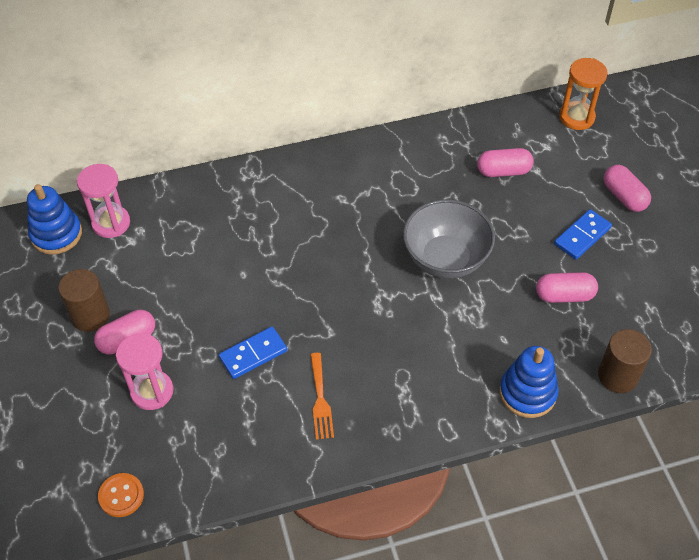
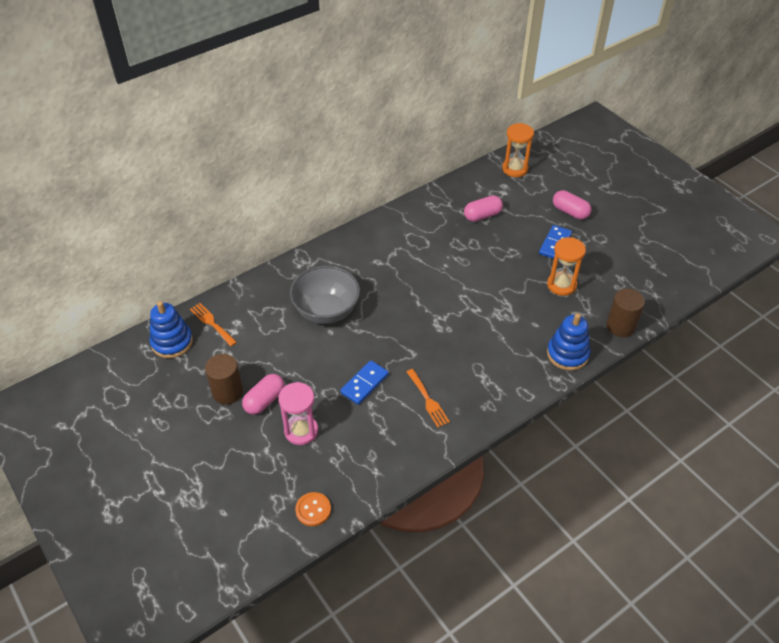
camera: 20 degrees left, 5 degrees down
(111, 223) = (212, 323): pink hourglass -> orange fork
(446, 259) = (470, 282): grey bowl -> grey bowl (326, 311)
(564, 295) = (561, 285): pink capsule -> orange hourglass

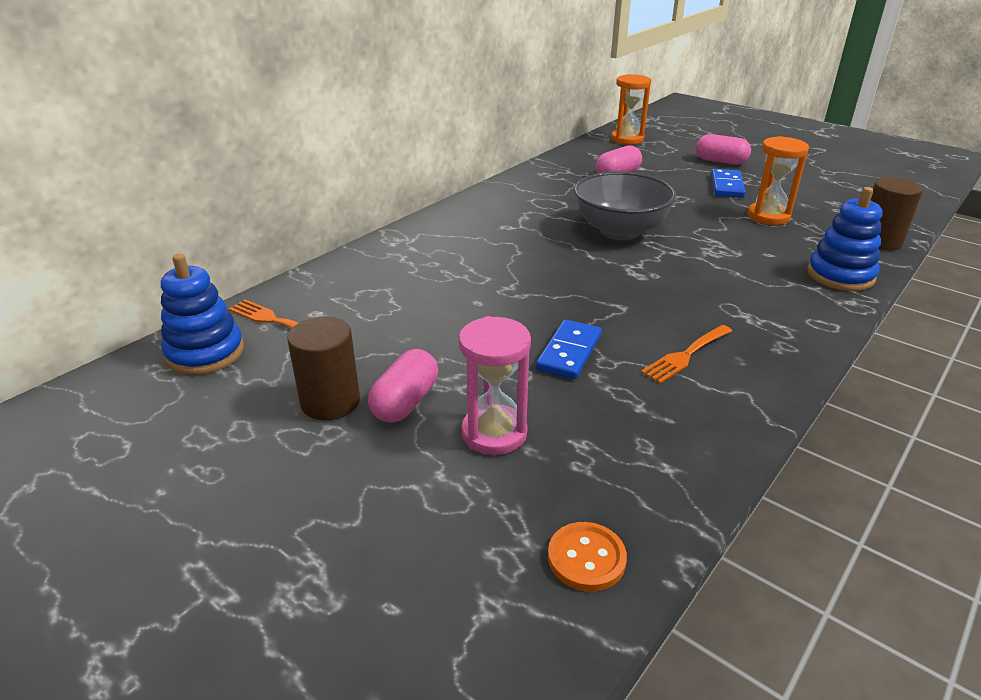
camera: 15 degrees left, 15 degrees down
(326, 311) = (459, 281): grey bowl -> grey bowl (620, 231)
(428, 400) = (685, 355): orange fork -> orange fork turned 90 degrees clockwise

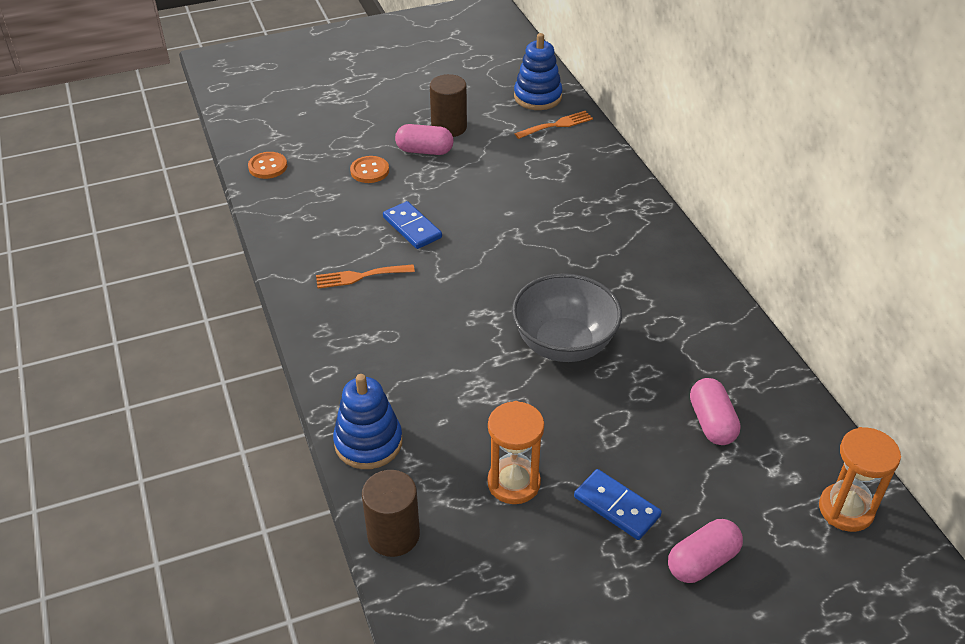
camera: 120 degrees right, 10 degrees up
(405, 402) = (424, 151): pink capsule -> pink capsule turned 45 degrees counterclockwise
(494, 433) = (369, 171): pink hourglass -> orange button
(685, 355) = (360, 276): orange fork -> orange fork turned 90 degrees counterclockwise

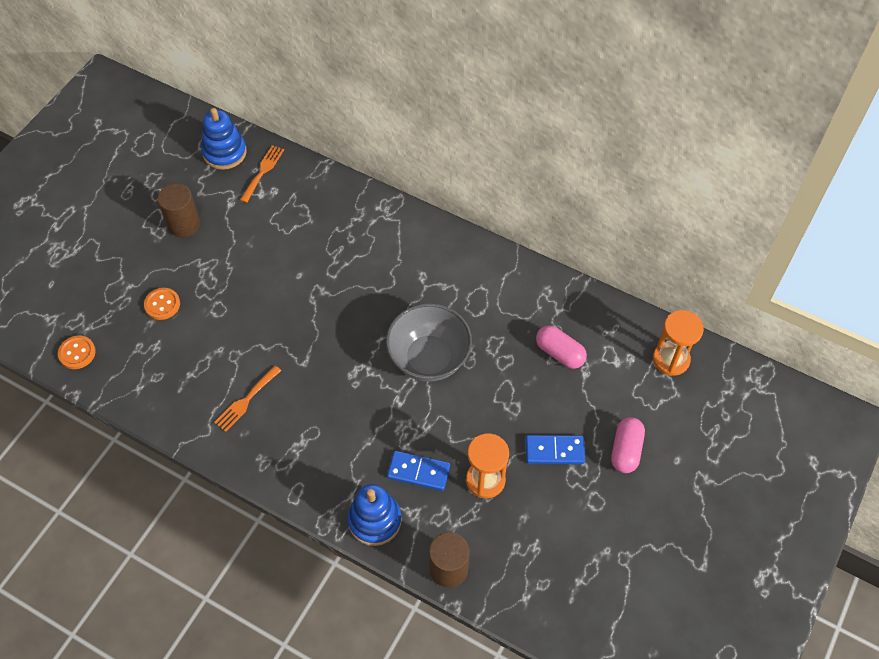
camera: 40 degrees left, 15 degrees up
(412, 227) = (243, 334): blue domino -> blue domino (418, 471)
(424, 151) = (186, 258): pink capsule -> none

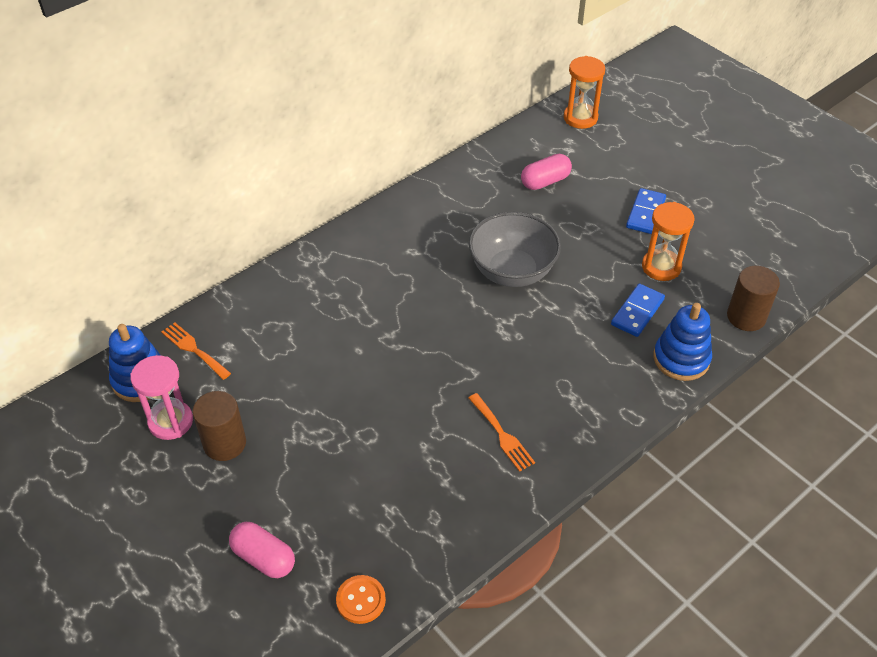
camera: 70 degrees left, 10 degrees down
(162, 304) = (332, 490): orange button -> none
(193, 185) = (171, 422): none -> pink hourglass
(626, 450) = (660, 170): pink capsule -> pink capsule (264, 558)

